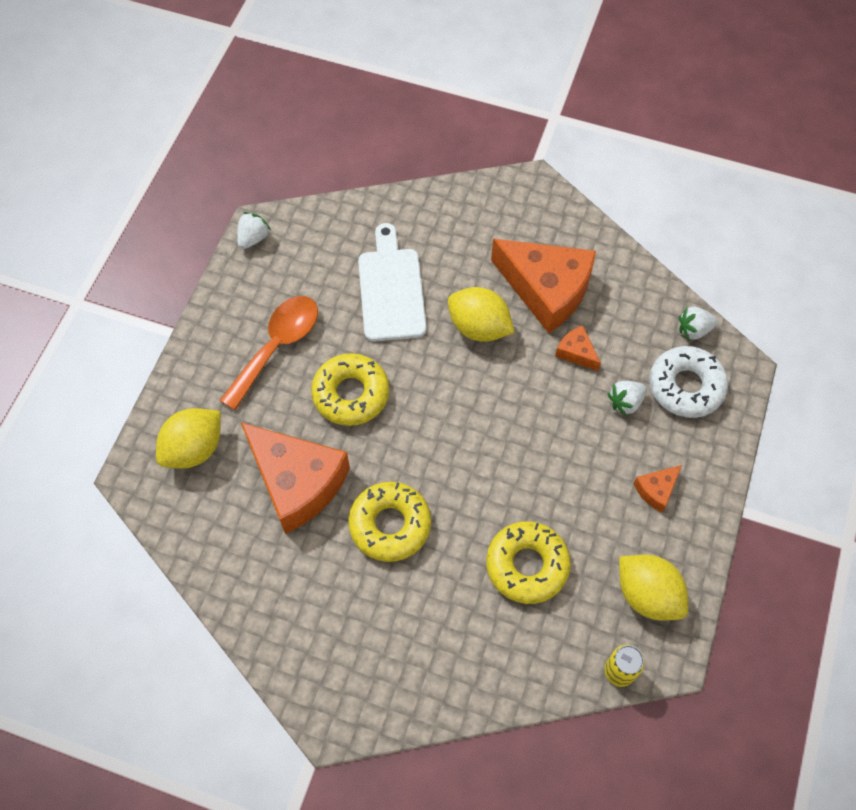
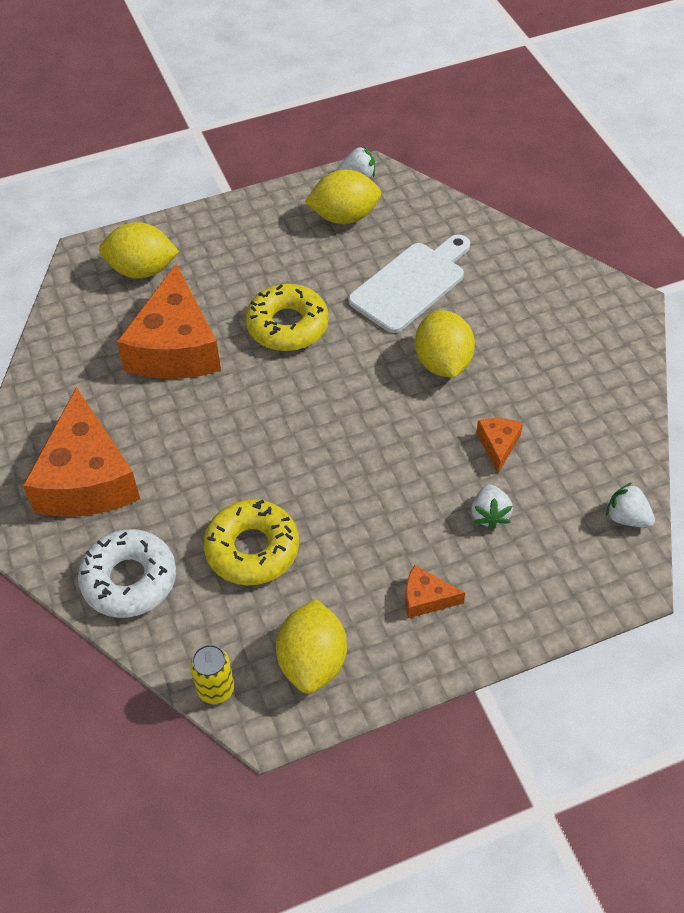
camera: 50 degrees right, 10 degrees down
(277, 346) = (280, 254): orange spoon -> none
(284, 278) = (344, 217): none -> yellow lemon
(390, 525) = (196, 430): yellow donut -> none
(546, 290) = (535, 382): orange cheese -> orange cheese (87, 478)
(625, 402) = (489, 515): white strawberry -> white strawberry turned 105 degrees counterclockwise
(686, 386) = (559, 551): white donut -> white donut (129, 580)

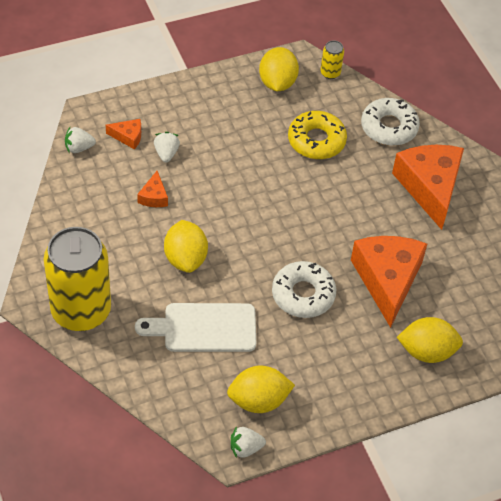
camera: 175 degrees right, 0 degrees up
(287, 325) = (303, 294): yellow donut -> white donut
(411, 284) = (204, 328): white cutting board -> white cutting board turned 45 degrees clockwise
(426, 598) = (211, 110): orange cheese -> orange cheese (128, 137)
(565, 296) = (81, 311): none -> yellow can
(627, 518) = (79, 148): white strawberry -> white strawberry turned 135 degrees clockwise

